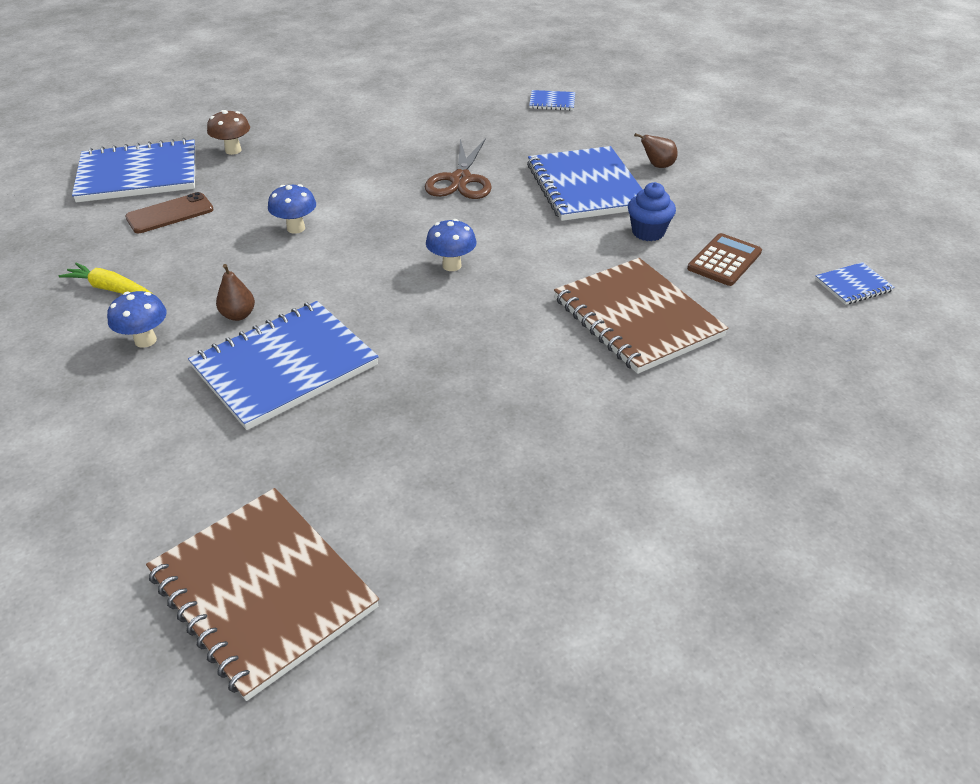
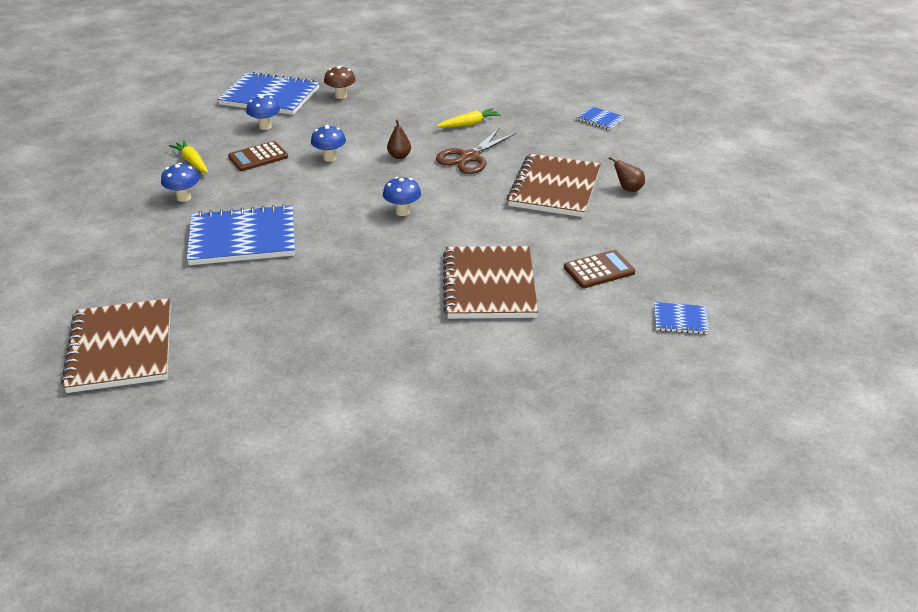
camera: 30 degrees right, 5 degrees down
(170, 213) = (265, 126): brown phone -> blue mushroom
(199, 255) = (258, 157): none -> brown calculator
(238, 315) = (246, 200): brown pear -> brown pear (399, 156)
(421, 143) = (469, 124): none -> yellow carrot
(586, 187) = (554, 188): blue notebook -> brown notebook
(648, 232) = (564, 233): blue cupcake -> none

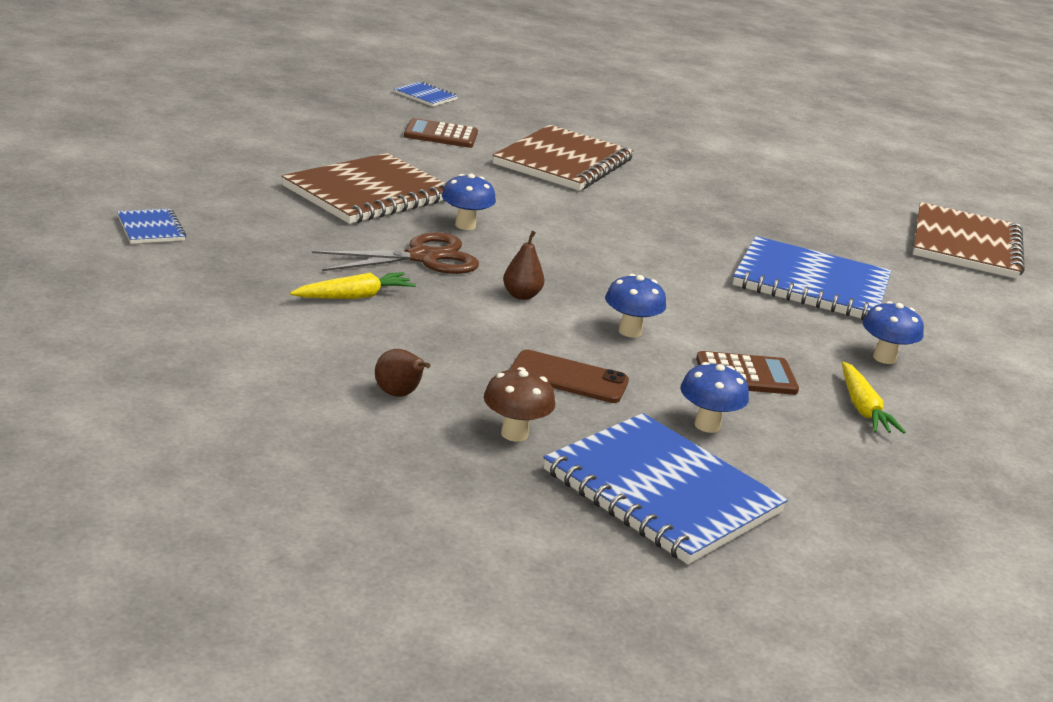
camera: 155 degrees left, 10 degrees down
(339, 124) = (568, 378): none -> brown phone
(402, 212) = (587, 239): blue mushroom -> blue mushroom (465, 225)
(469, 124) = (354, 296): yellow carrot -> yellow carrot turned 150 degrees clockwise
(628, 189) = (285, 163): brown pear -> brown pear (399, 394)

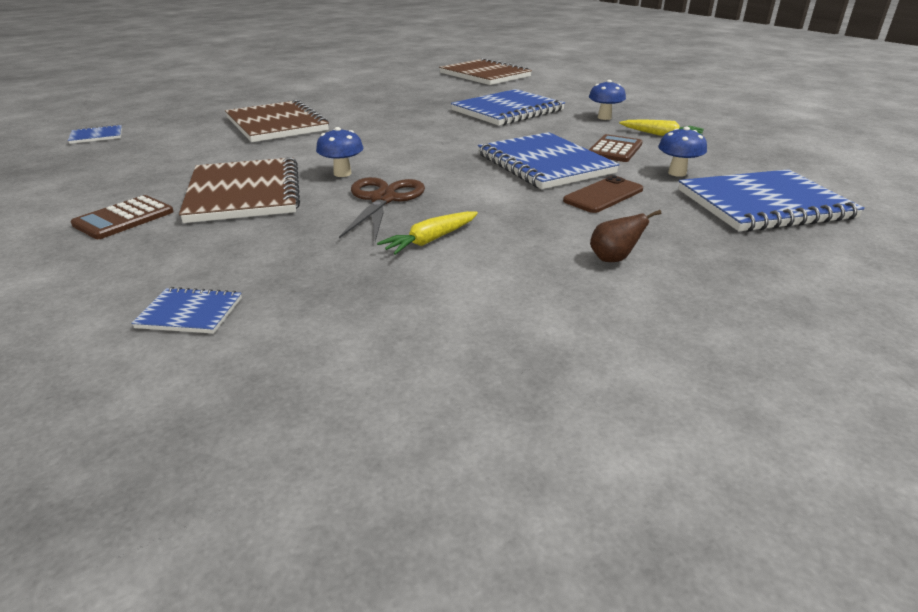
camera: 55 degrees left, 5 degrees up
(354, 296) = (431, 240): yellow carrot -> yellow carrot turned 135 degrees counterclockwise
(441, 135) = (175, 147): brown calculator -> brown calculator (124, 218)
(514, 434) = (683, 230): brown mushroom -> none
(521, 295) = (472, 181): brown pear -> none
(630, 331) = (544, 164): blue mushroom -> blue notebook

